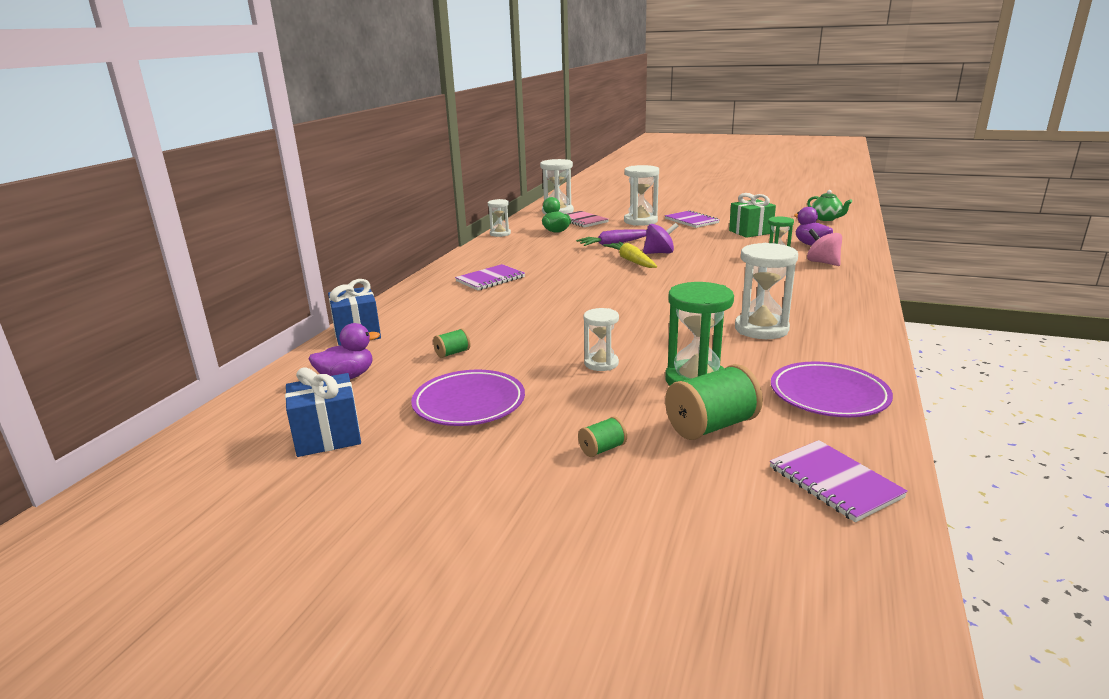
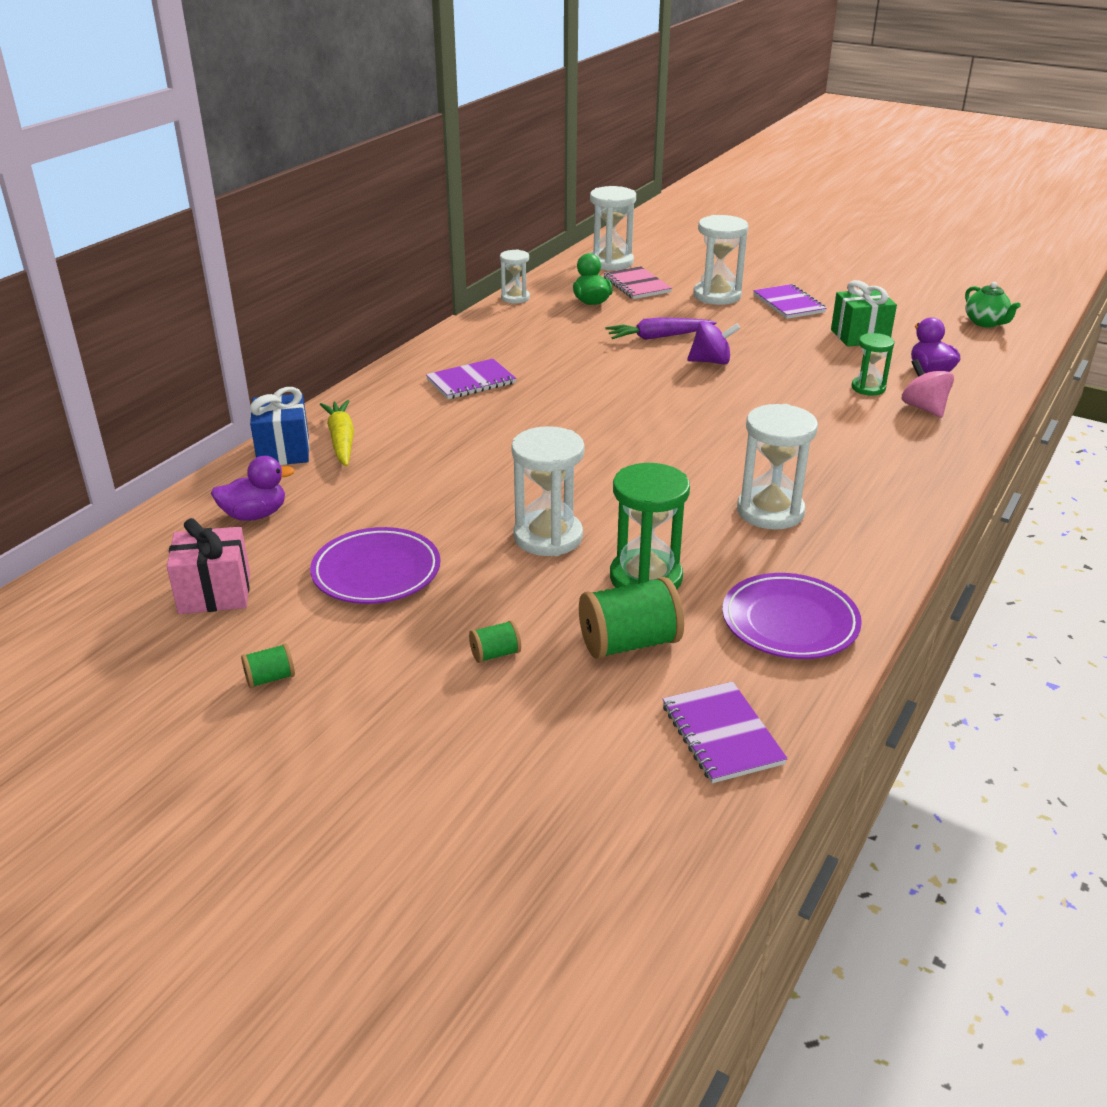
camera: 10 degrees right, 10 degrees up
(328, 437) = (215, 593): blue gift -> pink gift
(452, 353) = (383, 497): green spool -> green spool (270, 678)
(601, 363) = (548, 537): white hourglass -> white hourglass, size x1.67
(631, 261) = (666, 372): yellow carrot -> yellow carrot (341, 440)

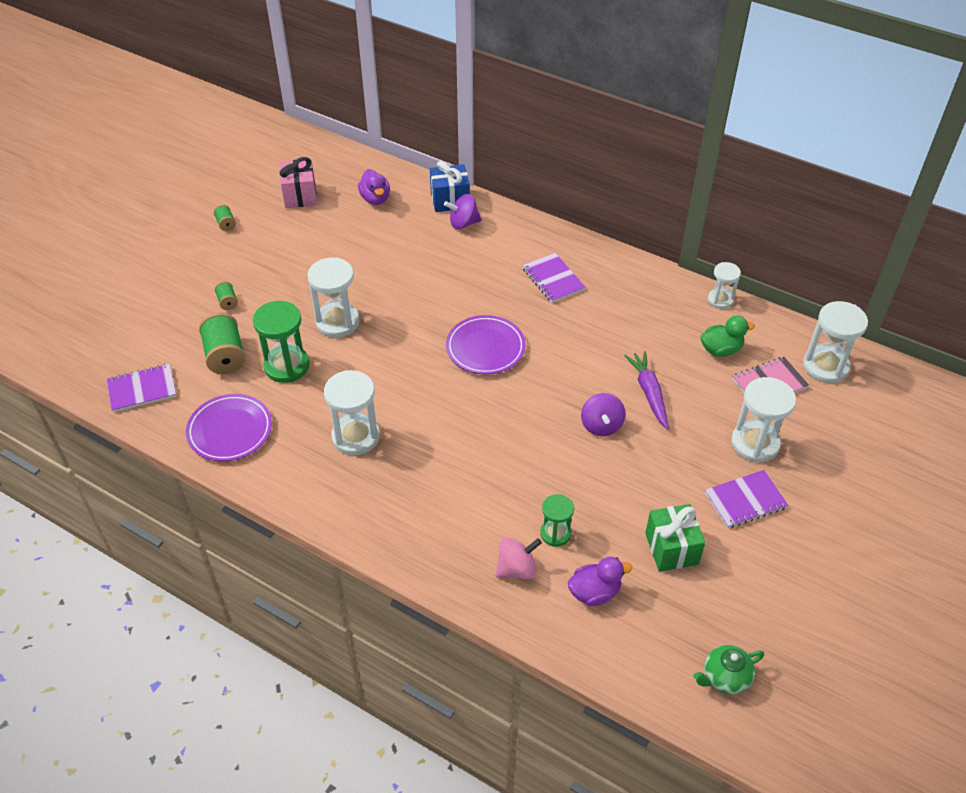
camera: 90 degrees right, 15 degrees up
(341, 440) = (463, 223): yellow carrot -> purple spinning top
(376, 572) = (311, 252): purple plate -> purple plate (485, 348)

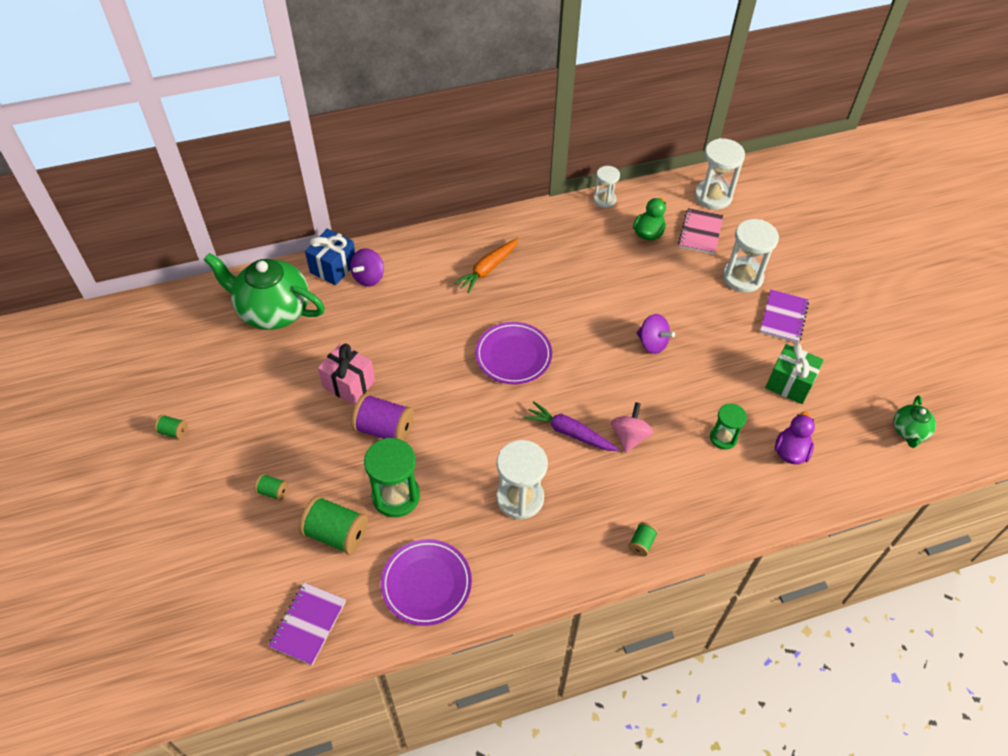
camera: 50 degrees left, 5 degrees up
(300, 195) = (205, 357): pink gift -> pink gift (349, 384)
(337, 322) = (384, 429): white hourglass -> purple spool
(375, 199) = (273, 311): purple duck -> green teapot
(389, 539) = (641, 543): none -> green spool
(517, 569) = (735, 482): pink spinning top -> pink spinning top (629, 437)
(553, 279) = (487, 269): purple notebook -> orange carrot
(649, 393) = (648, 297): purple carrot -> purple carrot (569, 432)

